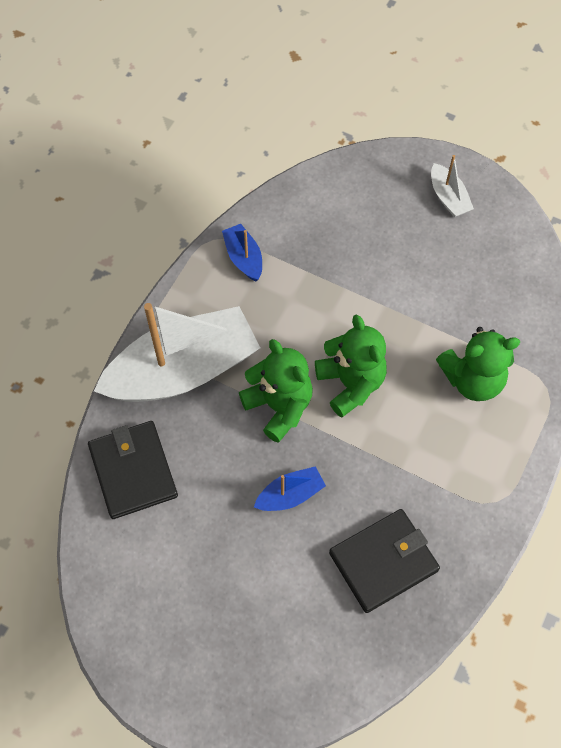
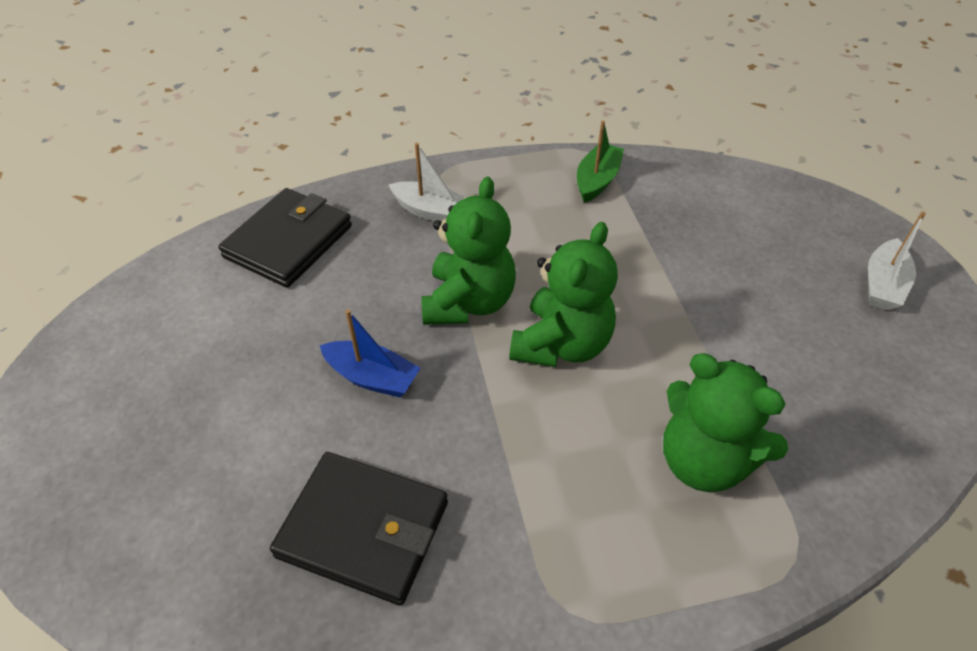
camera: 50 degrees right, 15 degrees down
(183, 370) = (431, 211): white boat -> white boat, size x0.43
(244, 258) = (597, 180): blue boat -> green boat

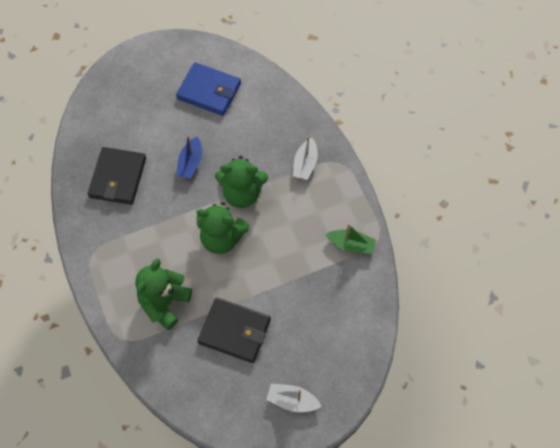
camera: 80 degrees right, 15 degrees up
(208, 326) = (209, 91): none -> blue wallet
(288, 241) = (269, 105): black wallet -> black wallet (234, 331)

